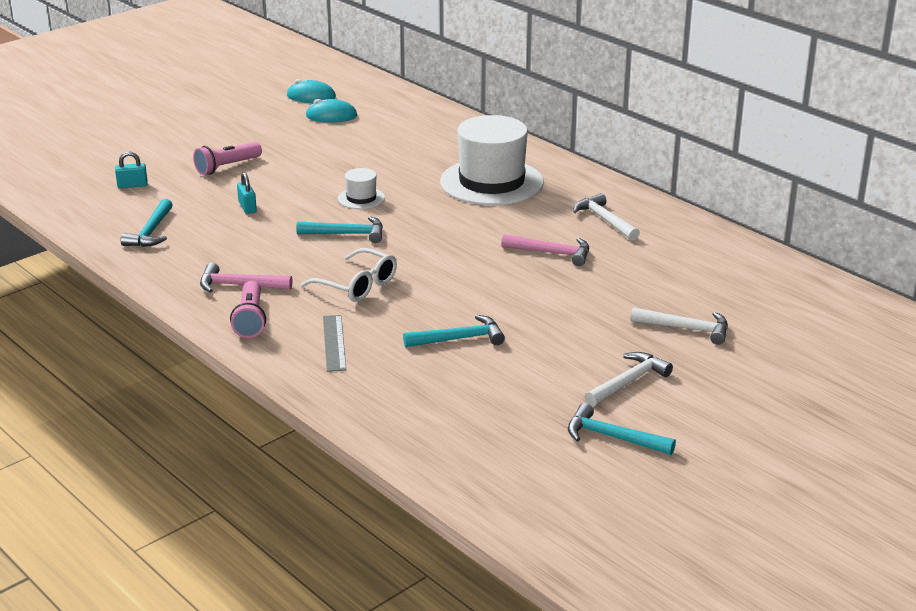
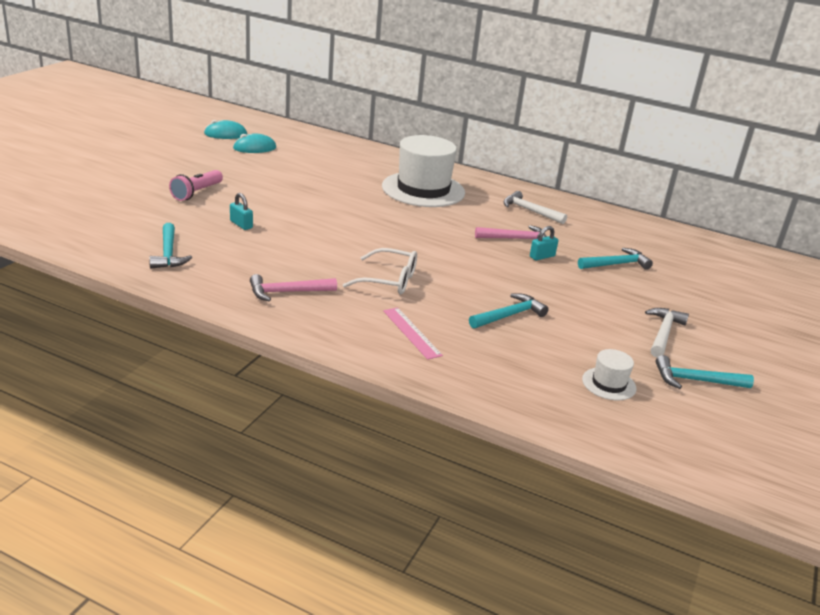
camera: 25 degrees left, 0 degrees up
(132, 185) = (120, 214): turquoise padlock -> turquoise padlock (542, 256)
(250, 320) = (322, 322): pink flashlight -> none
(334, 343) = (412, 332): grey ruler -> pink ruler
(346, 234) = (344, 239): turquoise hammer -> turquoise hammer (616, 264)
(361, 198) = (332, 209): white hat -> white hat (609, 384)
(686, 329) = (661, 286): white hammer -> none

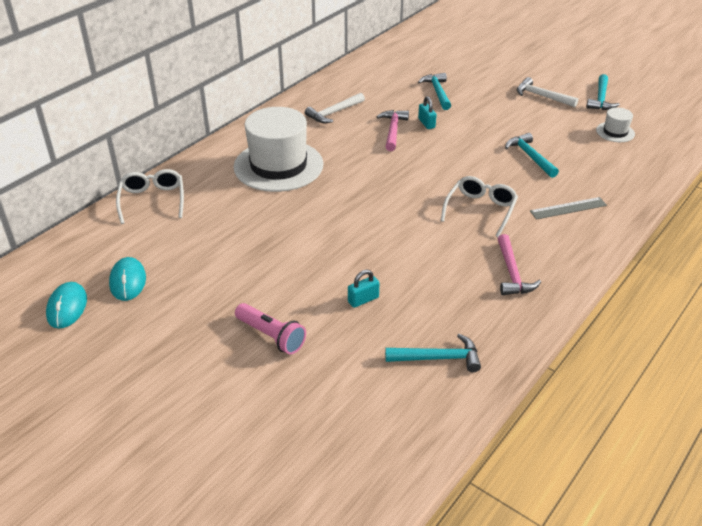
camera: 75 degrees left, 10 degrees up
(353, 149) = (152, 200): none -> white glasses
(412, 332) = (568, 208): pink ruler -> grey ruler

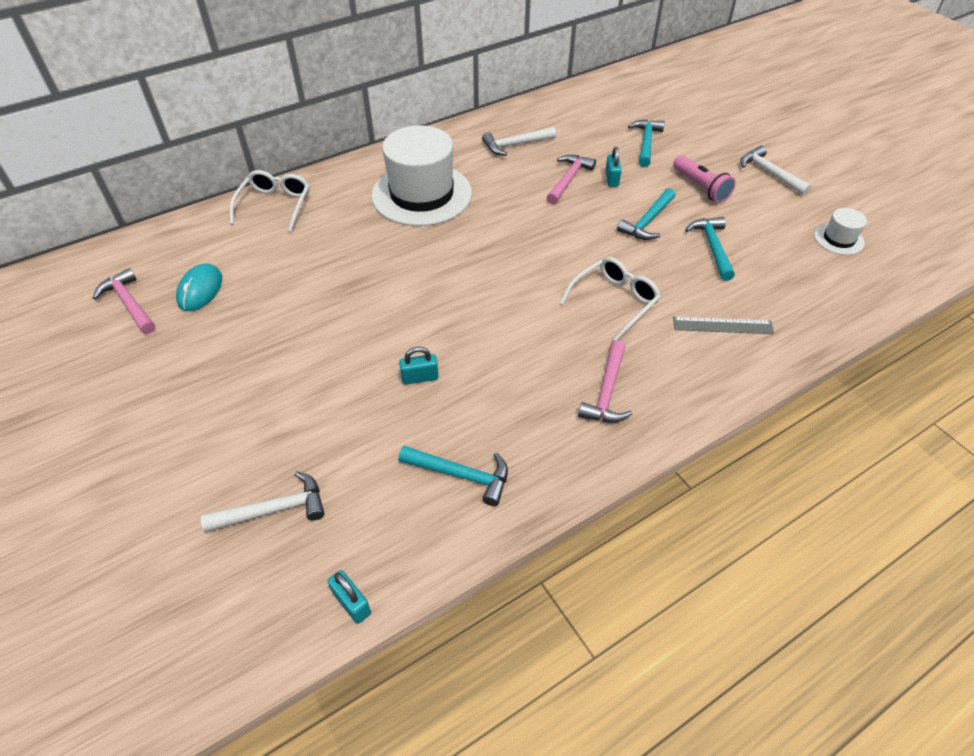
camera: 20 degrees right, 10 degrees up
(67, 307) = (129, 303): turquoise mouse -> pink hammer
(271, 336) = (300, 393): pink flashlight -> pink flashlight (700, 187)
(304, 424) = (274, 510): none -> white hammer
(409, 468) = (352, 603): none -> turquoise padlock
(600, 99) = (844, 191): turquoise hammer -> turquoise hammer (647, 221)

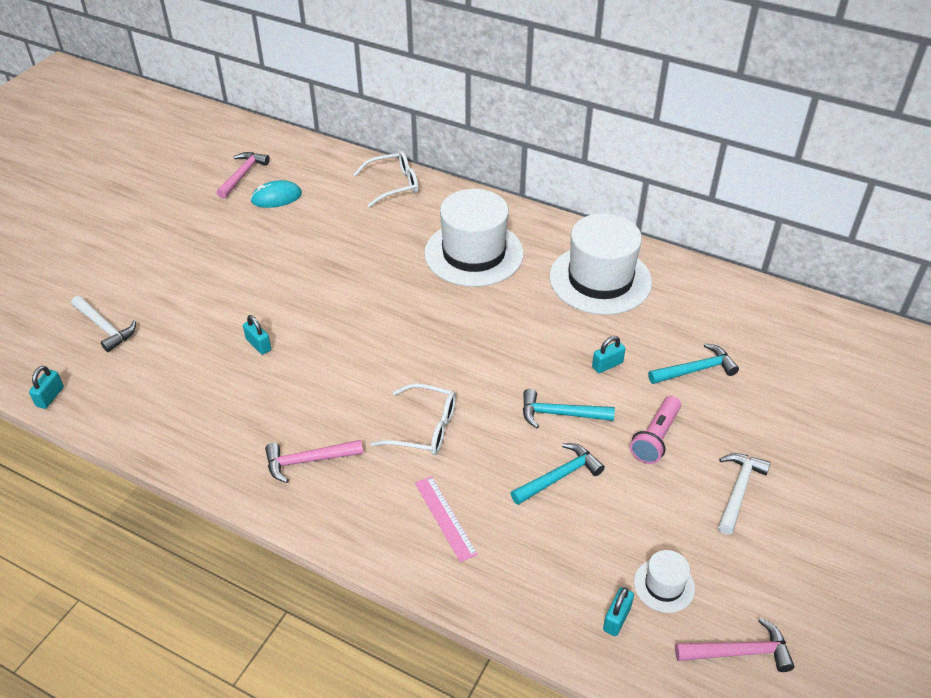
camera: 60 degrees right, 5 degrees down
(461, 475) = (177, 406): turquoise hammer -> none
(515, 145) = (600, 279): white hammer -> white hat
(568, 179) = (578, 335): pink hammer -> pink hammer (739, 652)
(722, 325) = (445, 517): grey ruler -> pink ruler
(860, 273) = (617, 618): none -> turquoise padlock

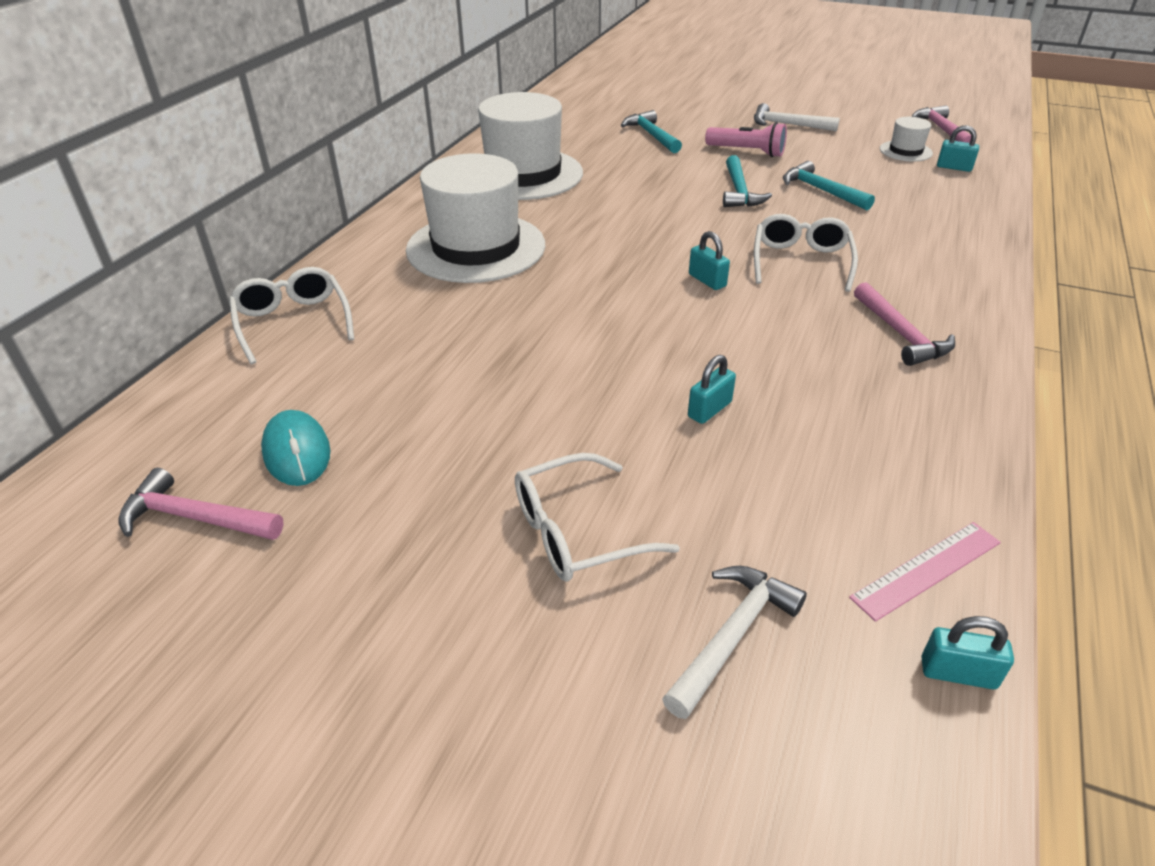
camera: 95 degrees left, 5 degrees down
(186, 285) = (577, 532): none -> white glasses
(445, 517) = (914, 242): pink ruler -> pink ruler (926, 569)
(607, 365) = (659, 171): turquoise padlock -> turquoise padlock (707, 280)

